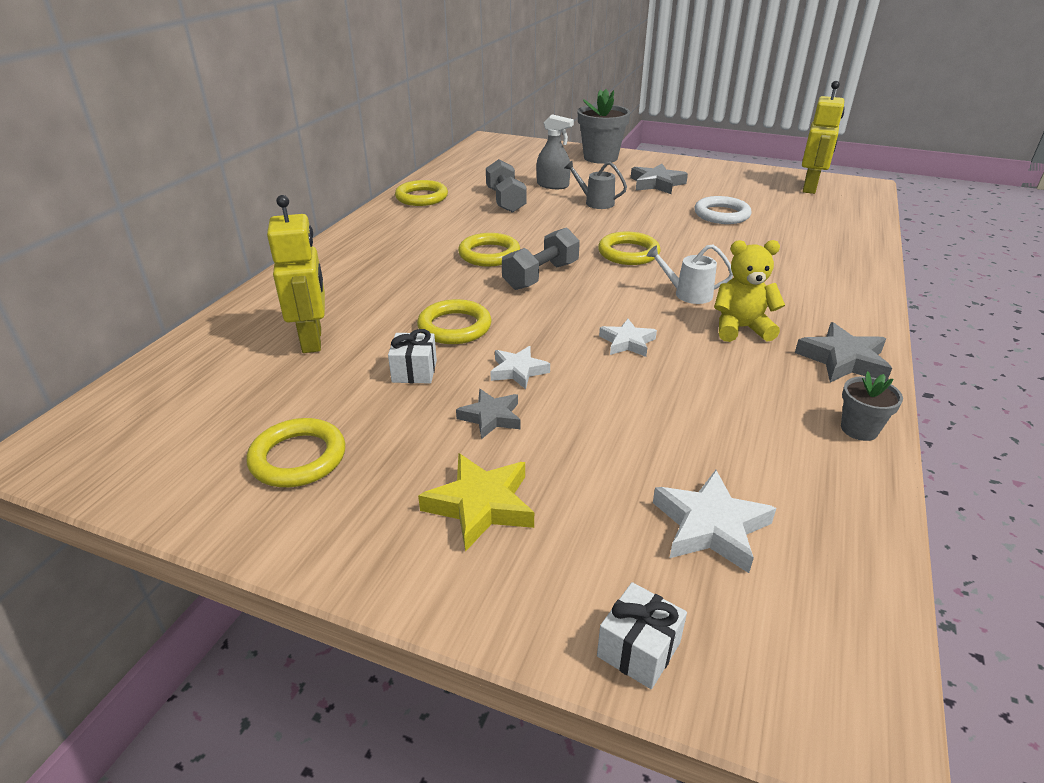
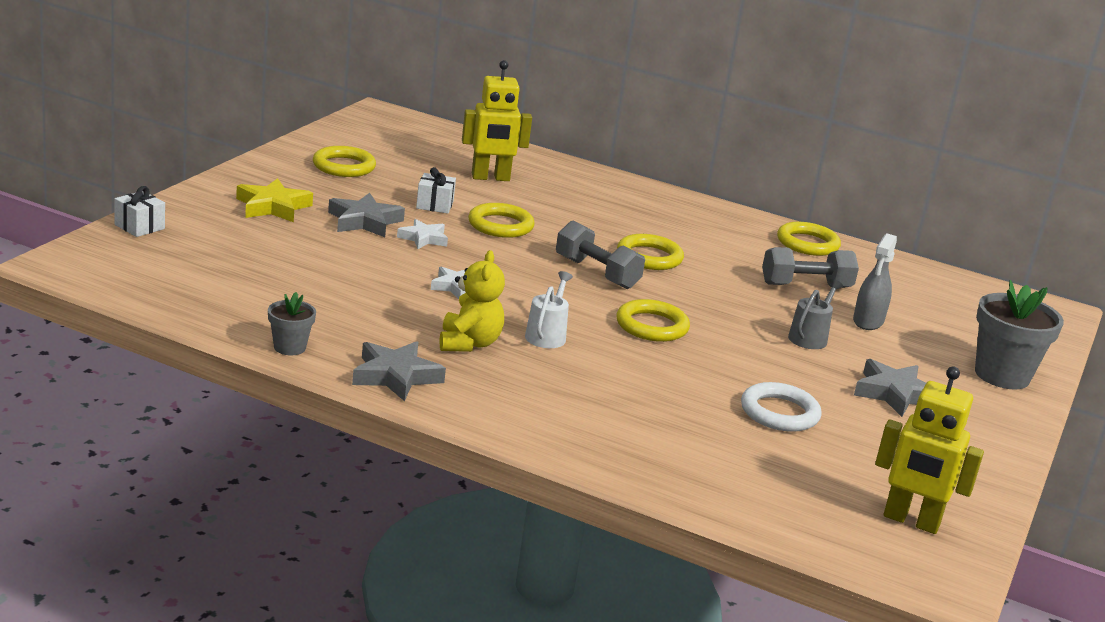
camera: 90 degrees right, 10 degrees down
(491, 417) = (364, 221): grey star -> grey star, size x1.50
(710, 526) = (215, 265): white star -> none

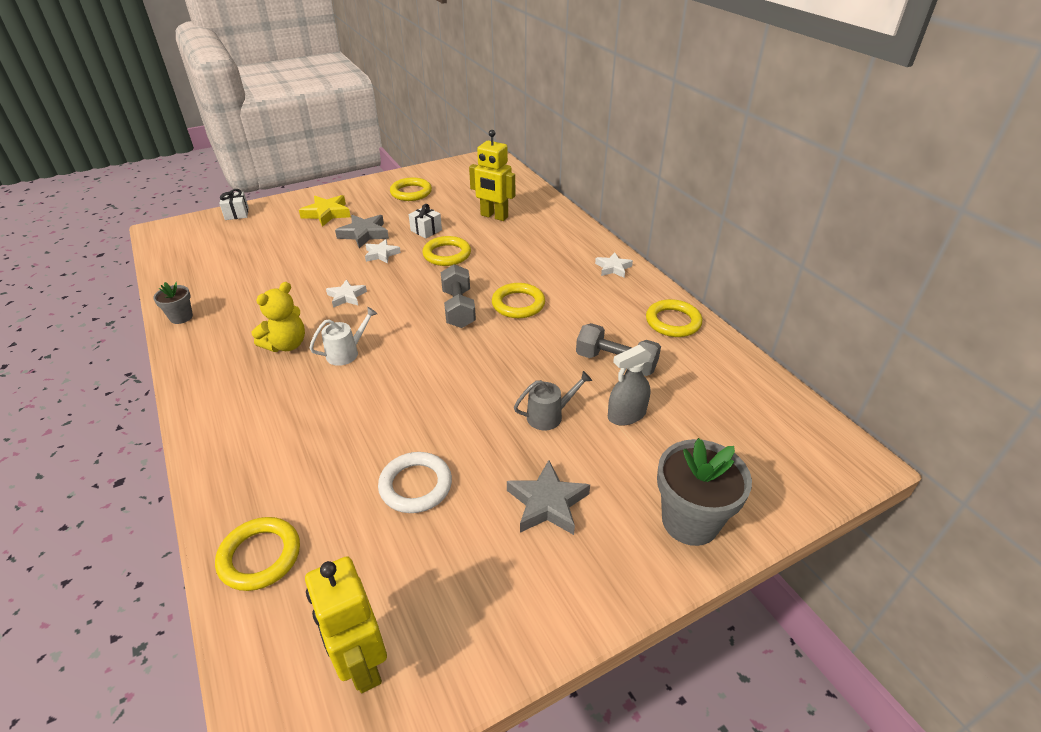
camera: 40 degrees right, 15 degrees up
(396, 376) = (204, 358): grey star -> none
(652, 326) = (433, 366): yellow ring -> yellow ring (260, 556)
(691, 208) = (613, 268): none -> white star

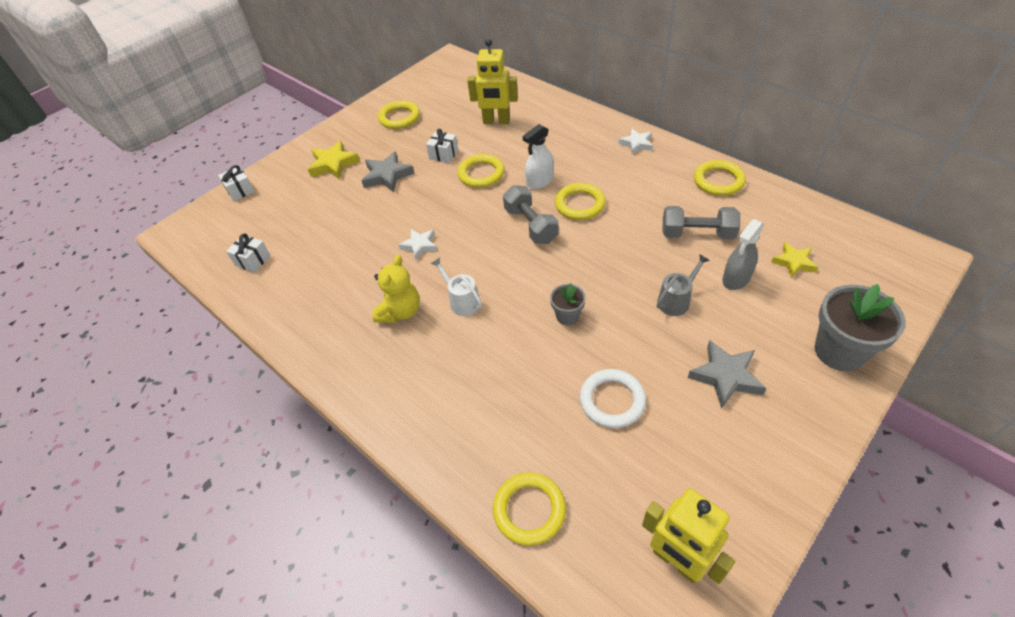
camera: 15 degrees left, 10 degrees up
(181, 317) = (274, 318): grey flower pot -> grey flower pot (567, 316)
(202, 268) = (253, 260): none -> white gift
(346, 353) = (462, 301): white watering can -> white watering can turned 75 degrees counterclockwise
(381, 254) = (420, 192): white star -> none
(495, 274) = (539, 181): none -> white spray bottle
(700, 419) = (793, 262): none -> yellow star

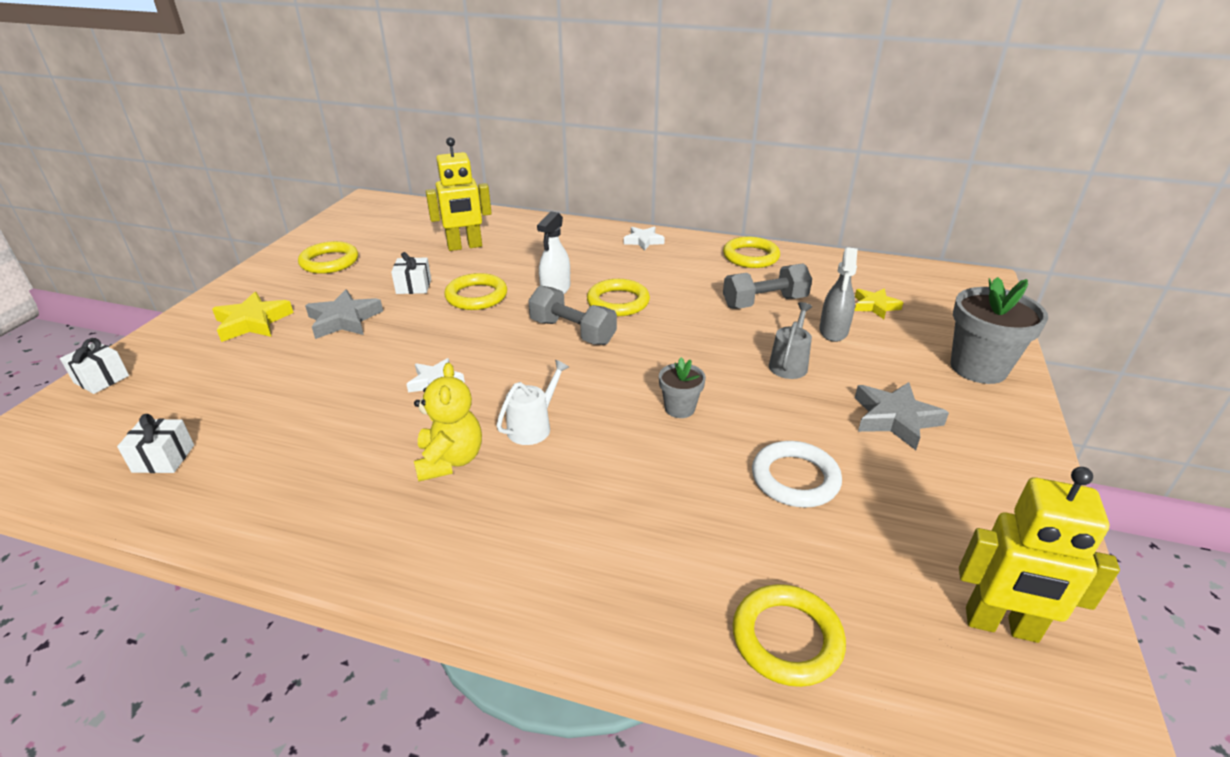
camera: 30 degrees left, 15 degrees down
(462, 301) = (533, 427): white watering can -> white watering can turned 105 degrees clockwise

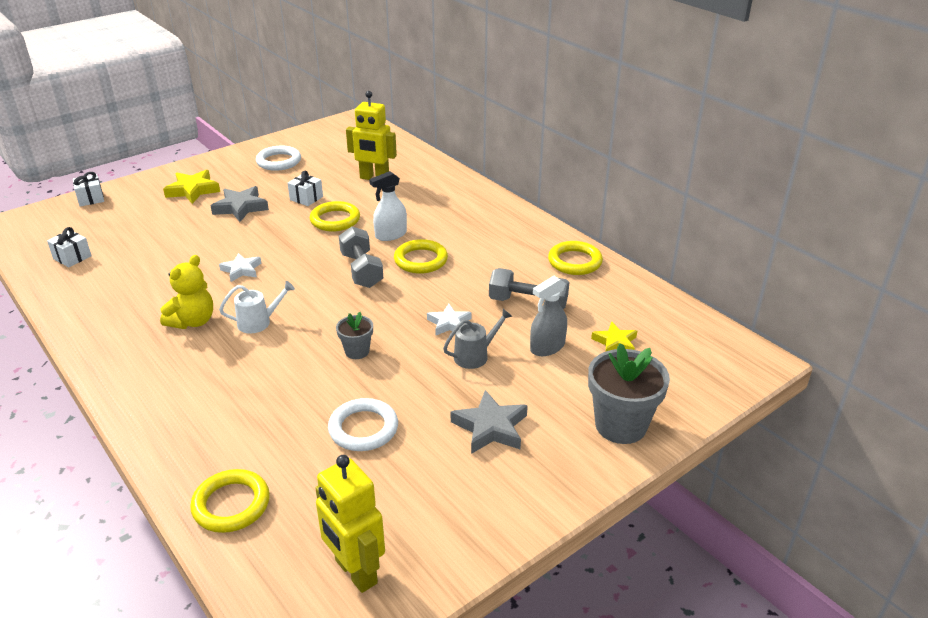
camera: 35 degrees right, 0 degrees up
(329, 262) = (279, 161): yellow ring -> white ring
(643, 241) = (507, 218): white star -> white star (449, 323)

